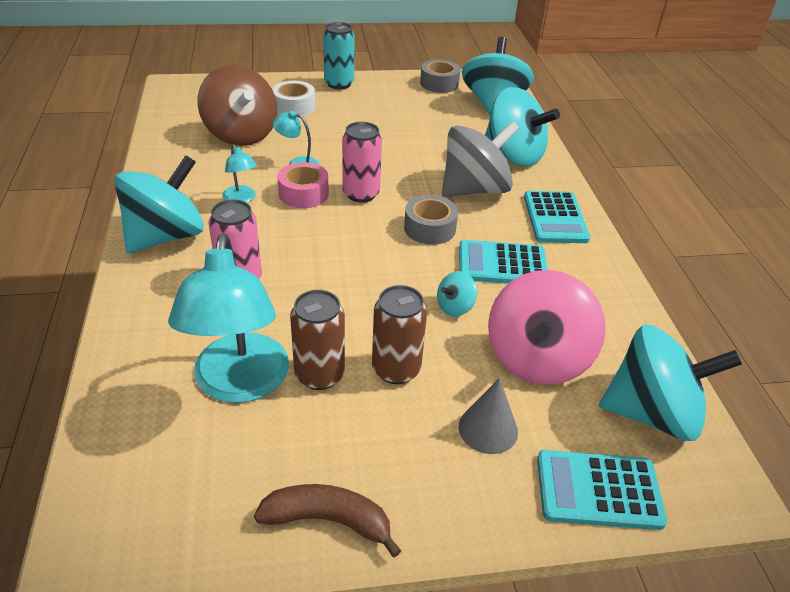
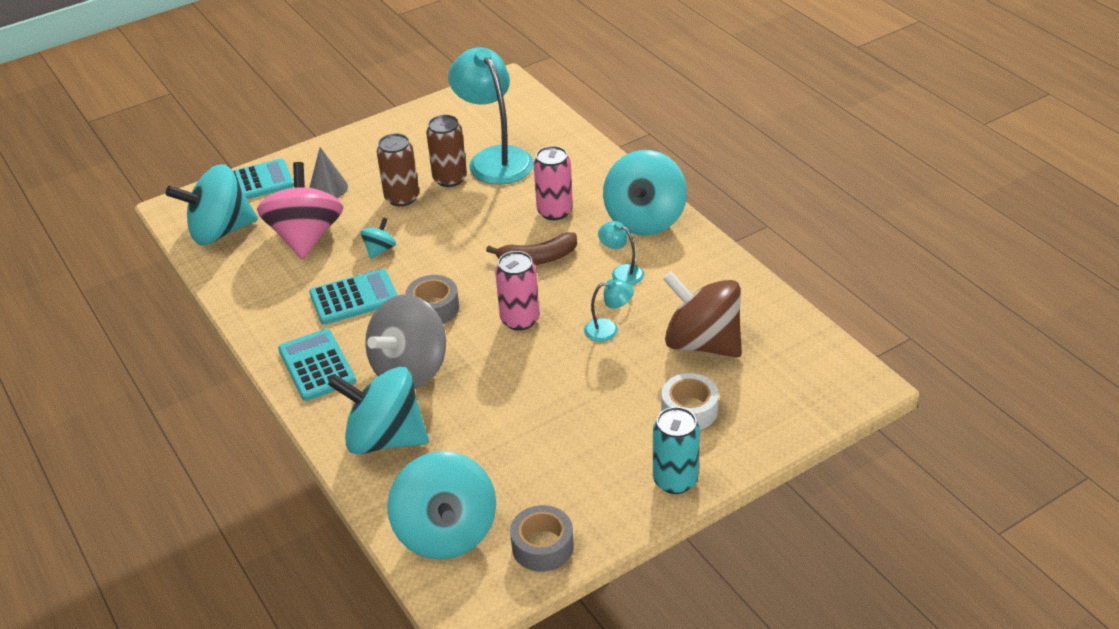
camera: 160 degrees right, 0 degrees up
(303, 194) = (572, 299): pink tape -> none
(328, 520) = (399, 126): brown banana -> brown banana (537, 259)

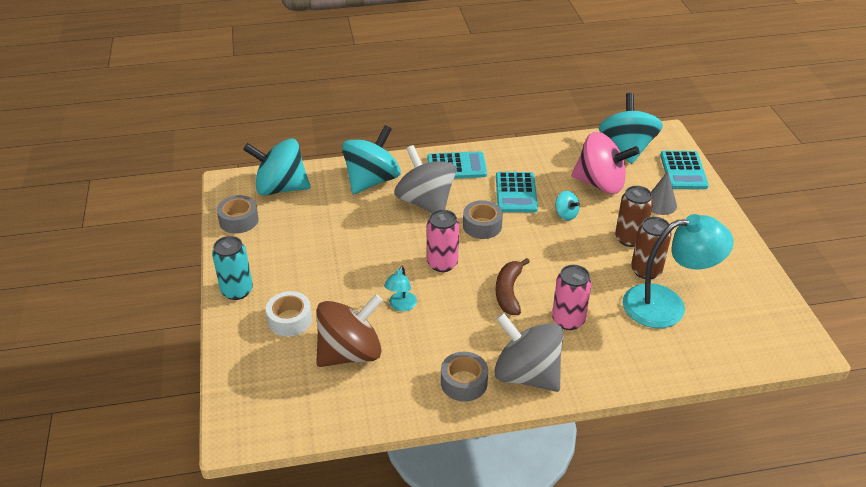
camera: 110 degrees right, 0 degrees up
(621, 272) = (463, 335): turquoise lamp -> none
(645, 219) = (526, 374): turquoise spinning top -> grey spinning top
(683, 254) = (464, 382): none -> grey tape

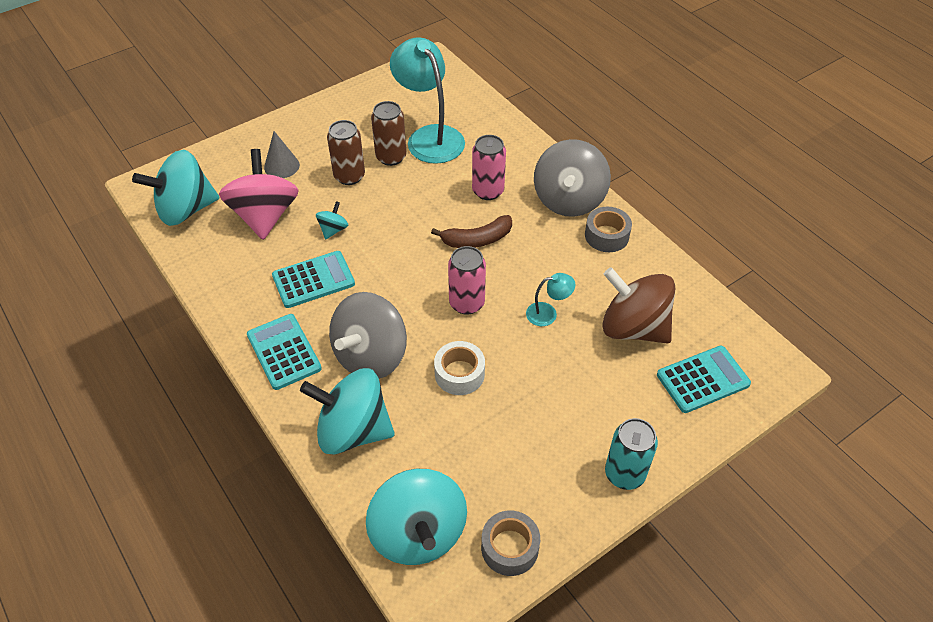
camera: 115 degrees left, 10 degrees up
(290, 320) = (629, 398): white tape -> white tape (459, 374)
(482, 225) = (387, 291): grey tape -> none
(683, 171) = (214, 160): turquoise calculator -> turquoise calculator (702, 379)

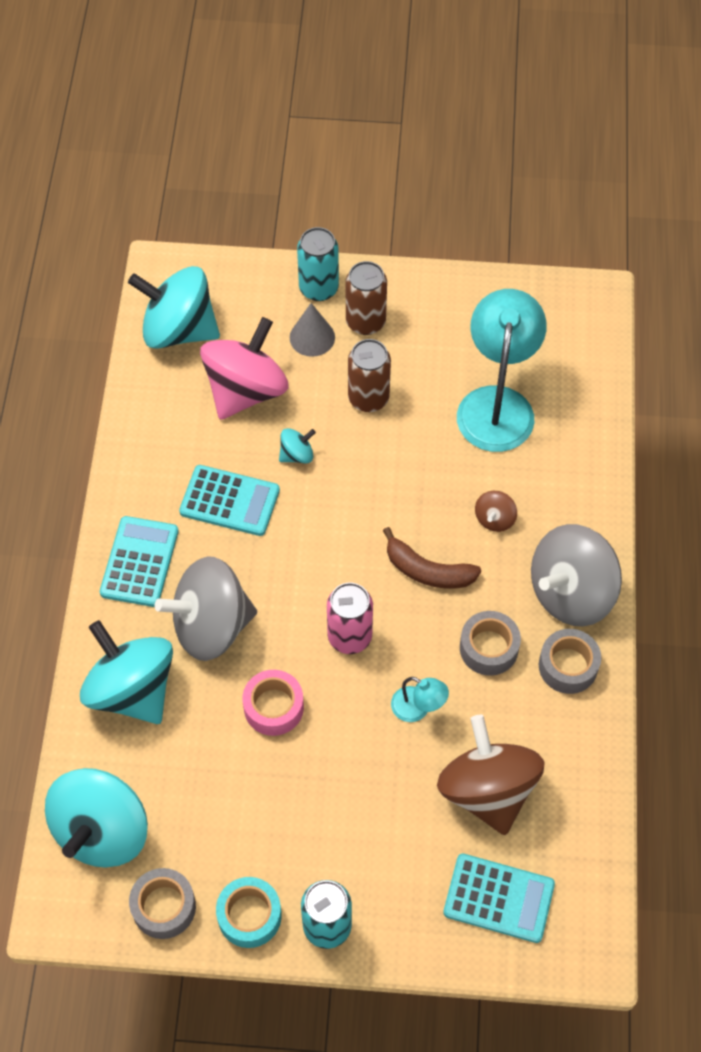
camera: 40 degrees right, 10 degrees up
(261, 140) = (318, 288): none -> turquoise can
(391, 157) = (432, 403): brown can -> brown can (365, 322)
(459, 374) = (273, 707): white tape -> pink tape
(488, 191) = (494, 519): pink can -> brown spinning top
(554, 255) = (489, 648): none -> grey tape
(571, 507) = (249, 915): none -> turquoise tape

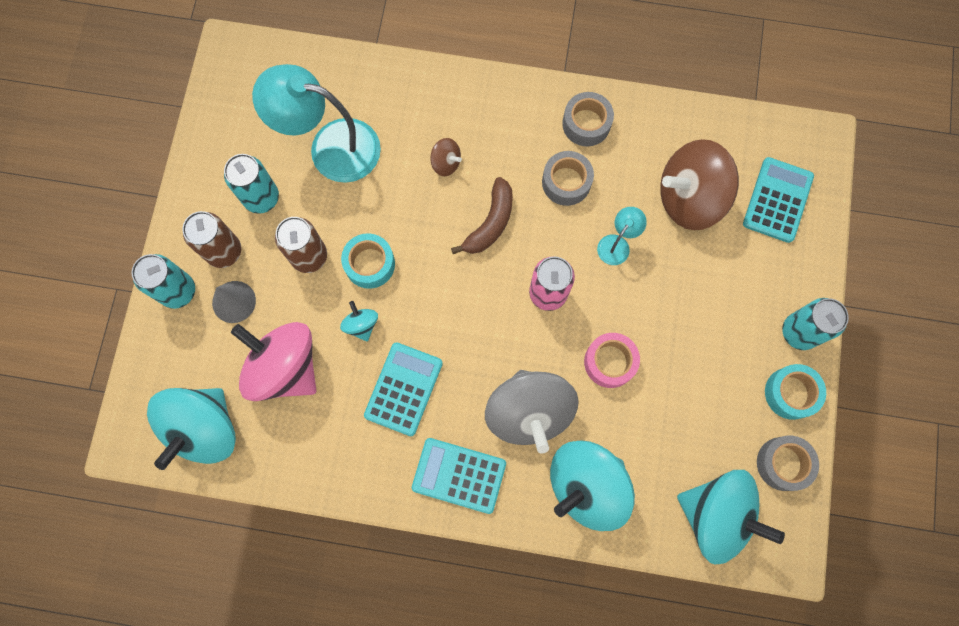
camera: 85 degrees left, 15 degrees up
(366, 455) = (369, 264): none -> turquoise tape
(429, 347) = (261, 198): none -> turquoise can
(571, 593) = (521, 112): grey spinning top -> none

